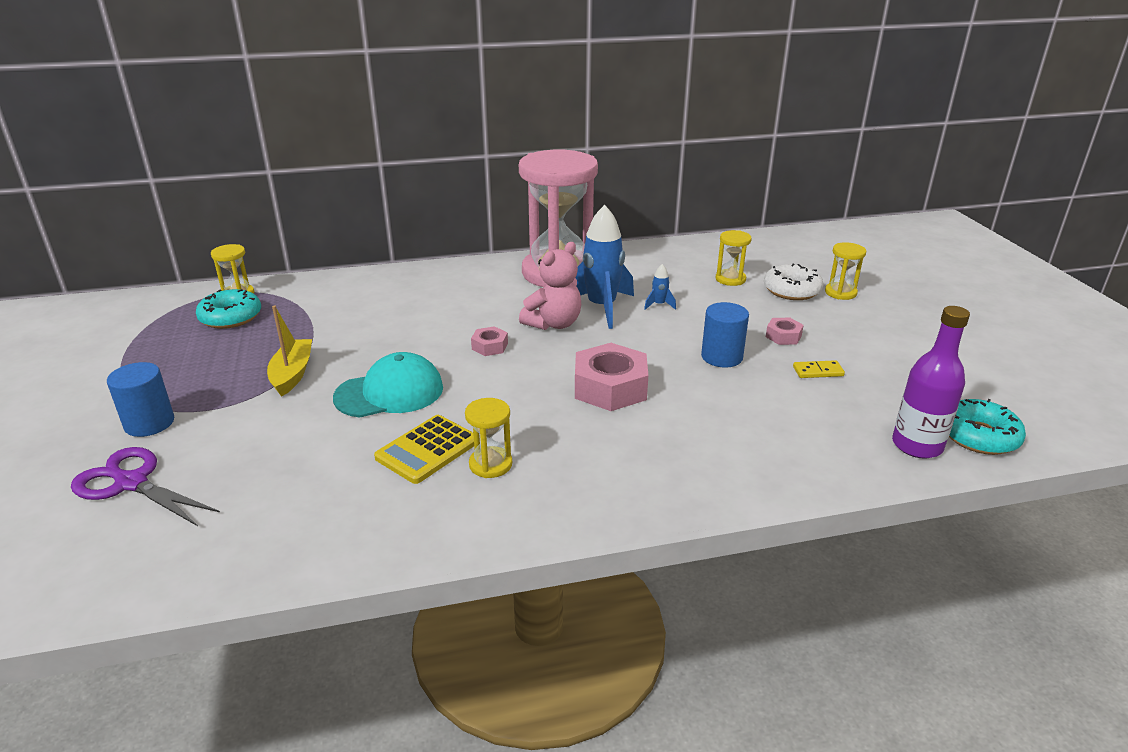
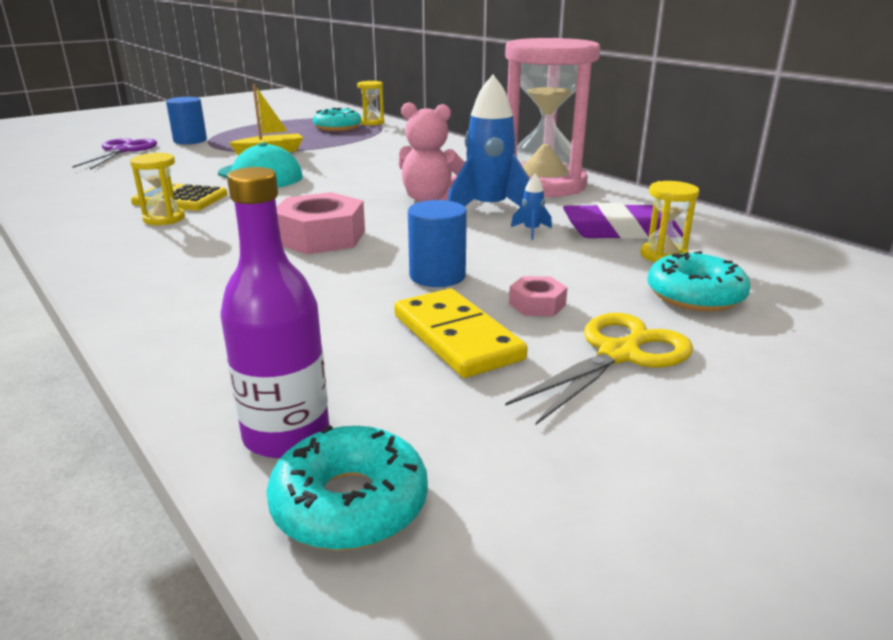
camera: 65 degrees right, 5 degrees down
(490, 346) = (361, 188): pink nut -> none
(681, 278) = (621, 231): none -> purple eraser
(792, 290) = (695, 295): white donut -> turquoise donut
(818, 371) = (457, 337): yellow domino -> yellow domino, size x2.01
(840, 293) = (749, 331): yellow hourglass -> none
(855, 332) = (618, 355): none -> yellow scissors

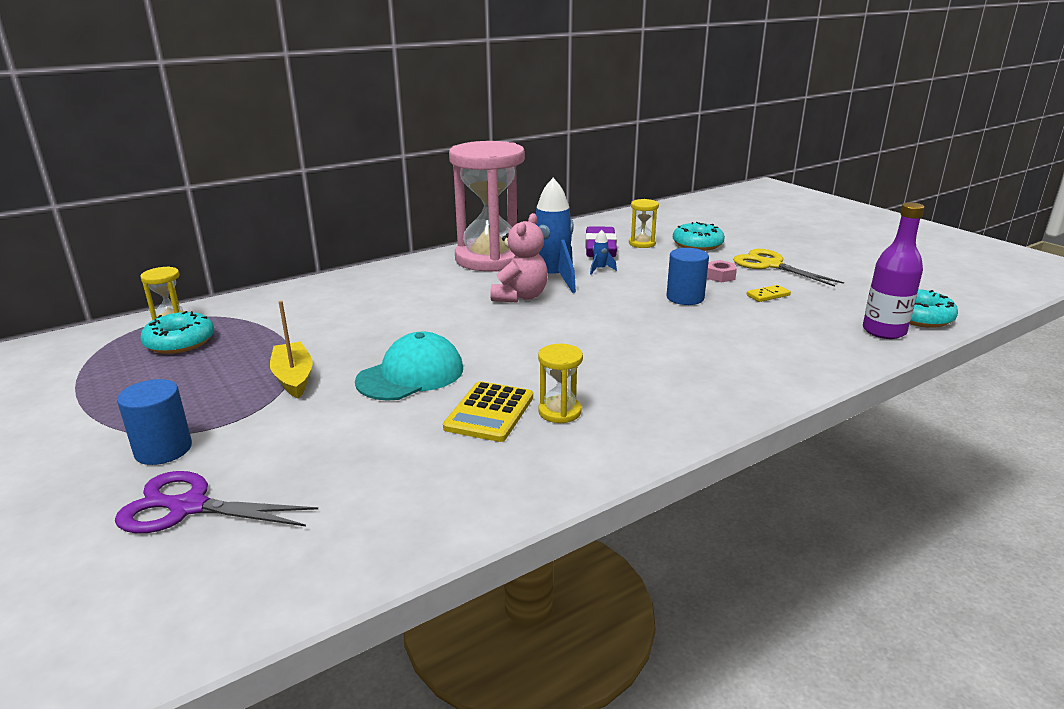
camera: 85 degrees left, 0 degrees up
(320, 237) = (613, 335): pink nut -> none
(457, 337) = (768, 295): yellow domino -> yellow domino, size x0.50

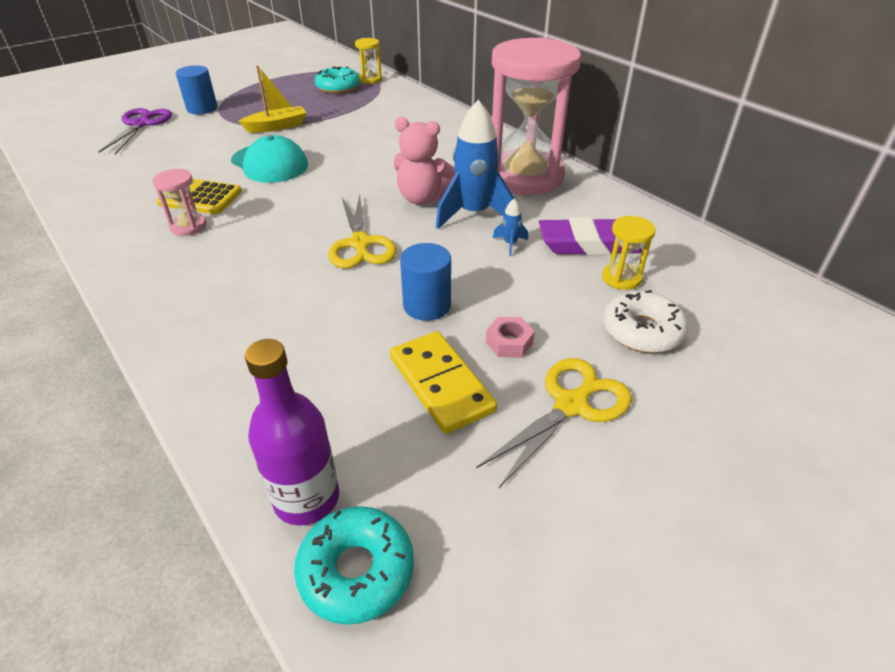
camera: 85 degrees right, 15 degrees up
(559, 412) = (188, 226): yellow hourglass -> pink hourglass
(598, 321) = (360, 243): none -> yellow scissors
(697, 244) = (642, 331): turquoise donut -> white donut
(768, 295) = (441, 384): yellow domino -> yellow domino, size x2.01

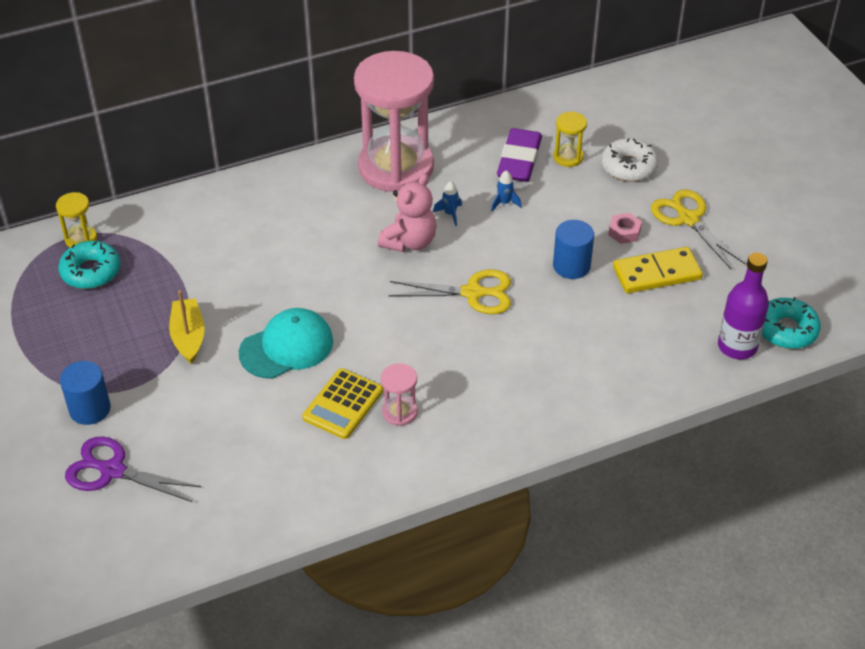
camera: 75 degrees left, 5 degrees up
(474, 214) = (450, 214): blue rocket -> blue rocket, size x0.42

